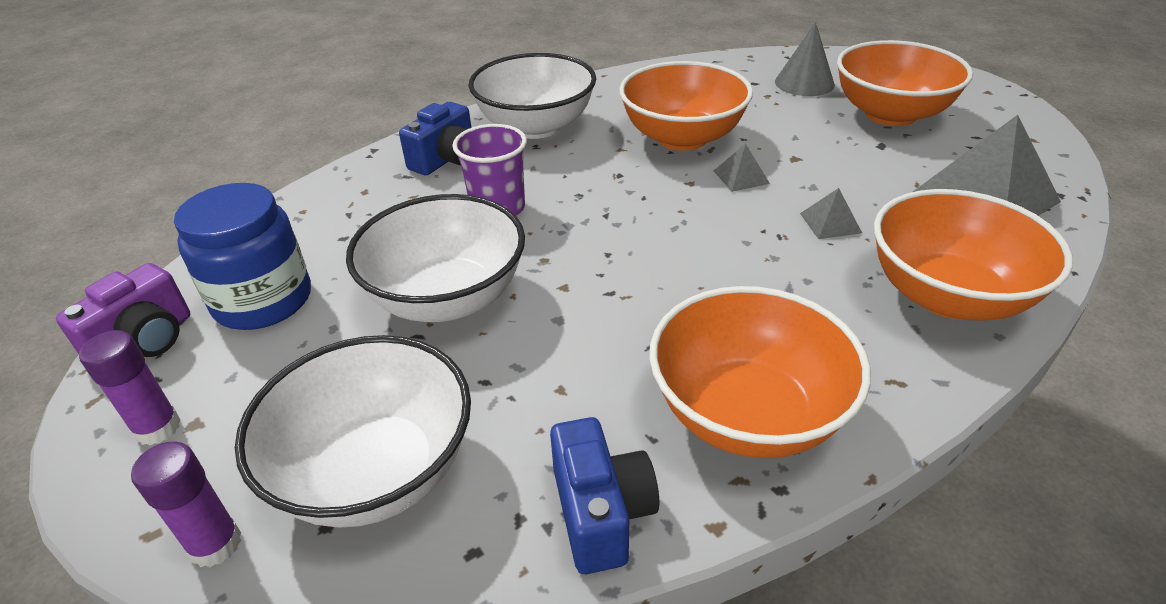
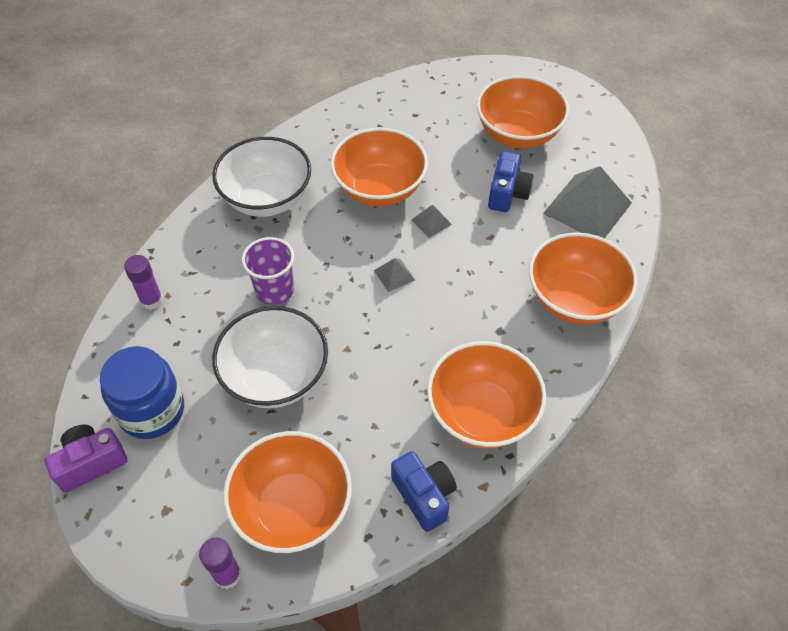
camera: 20 degrees left, 15 degrees up
(145, 341) = (91, 463): purple camera -> purple camera turned 135 degrees counterclockwise
(157, 428) = (145, 519): purple glue stick -> purple glue stick (152, 300)
(375, 471) = (293, 508): white bowl -> orange bowl
(446, 159) = (213, 249): blue camera -> blue camera (507, 193)
(804, 83) = (451, 108): grey cone -> none
(830, 223) = (498, 253): grey pyramid -> grey pyramid (394, 275)

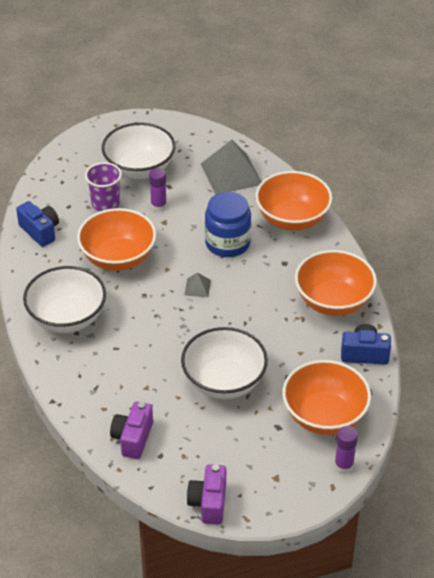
camera: 55 degrees left, 10 degrees down
(142, 342) = (133, 438): none -> purple camera
(152, 300) = (100, 419): purple glue stick -> purple glue stick (158, 206)
(152, 410) = (195, 455): blue jar -> blue jar (227, 243)
(274, 290) = (153, 351): purple cup -> purple cup (105, 203)
(431, 222) = (171, 248): grey pyramid -> none
(507, 193) = (184, 201): blue camera -> blue camera (40, 231)
(518, 134) = (139, 169): orange bowl -> white bowl

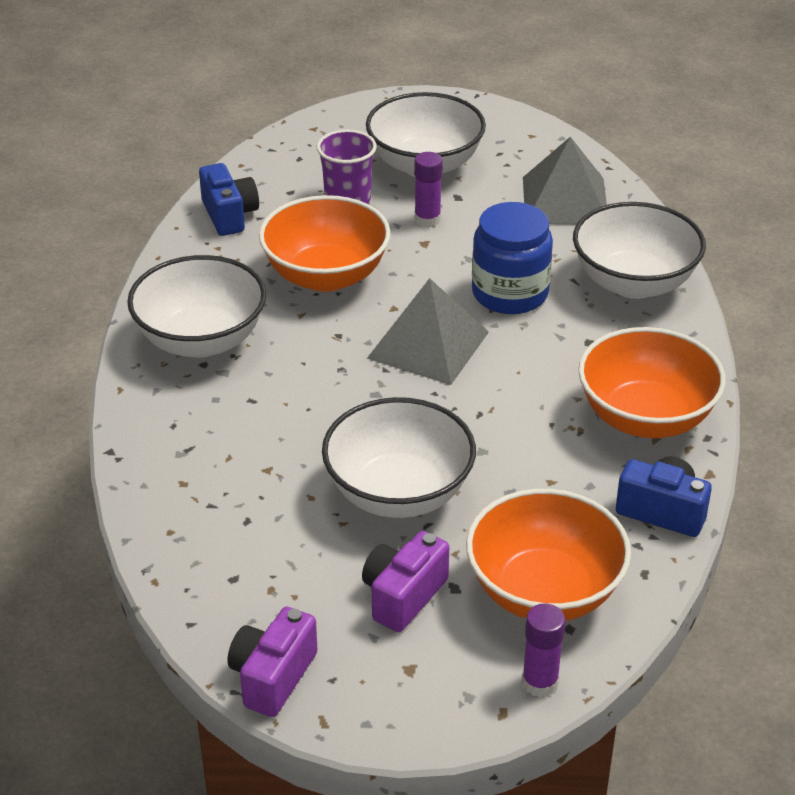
camera: 20 degrees right, 5 degrees down
(133, 438) = (203, 540): purple camera -> purple camera (403, 596)
(197, 287) = (428, 344): grey pyramid -> grey pyramid, size x2.24
(292, 219) = (633, 282): orange bowl -> white bowl

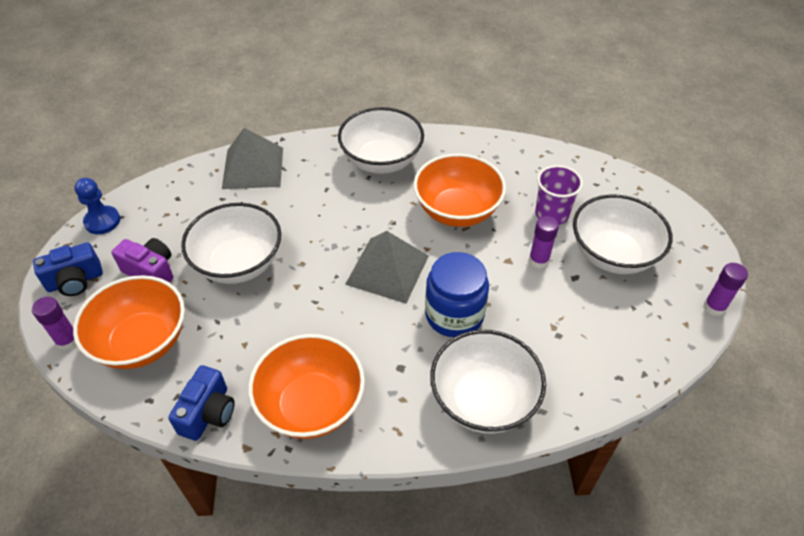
camera: 85 degrees right, 10 degrees up
(229, 215) = (515, 157): blue camera -> blue camera (75, 281)
(273, 677) = (102, 221): purple camera -> blue pawn
(509, 114) = (714, 307): none -> purple glue stick
(565, 200) = (592, 350): grey pyramid -> grey pyramid (253, 168)

